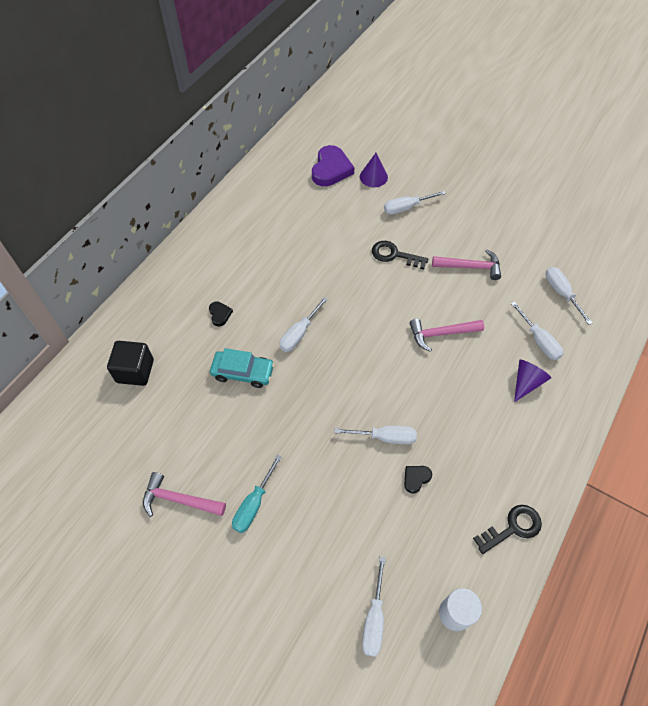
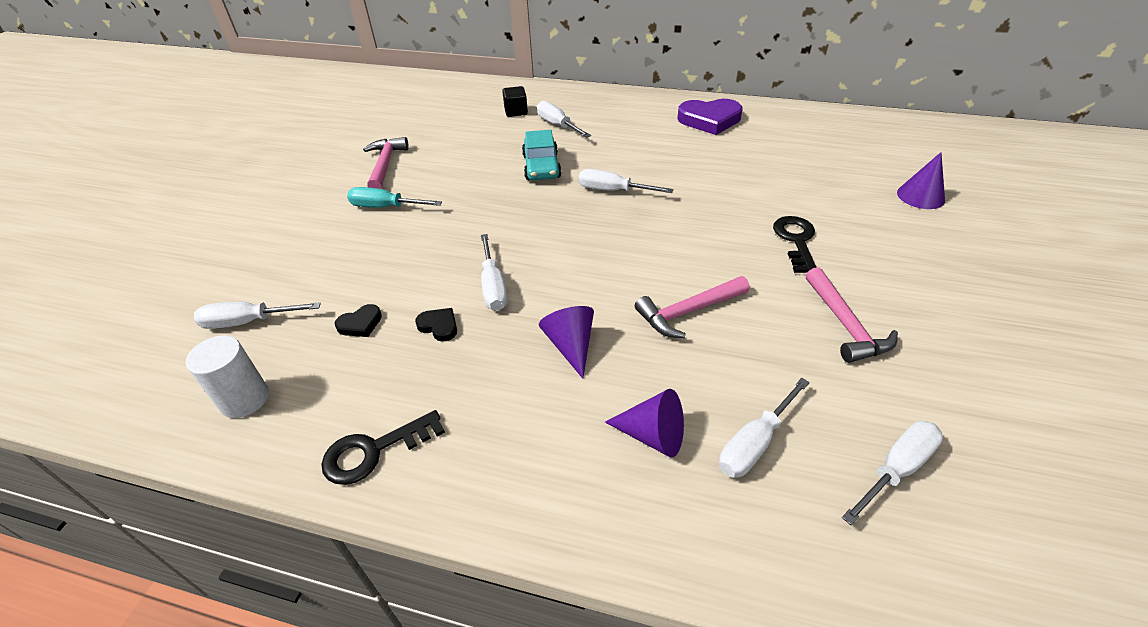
camera: 75 degrees right, 15 degrees down
(135, 371) = (516, 112): black cube -> black cube, size x0.65
(220, 314) = (607, 137): black heart -> black heart (360, 324)
(331, 169) = (891, 161): purple heart -> purple heart (709, 120)
(406, 207) = (897, 236): white screwdriver -> white screwdriver (558, 125)
(441, 334) = (688, 312): pink hammer -> pink hammer turned 90 degrees counterclockwise
(453, 404) = (570, 345): none -> purple cone
(512, 528) = (374, 451): black key -> black key turned 105 degrees clockwise

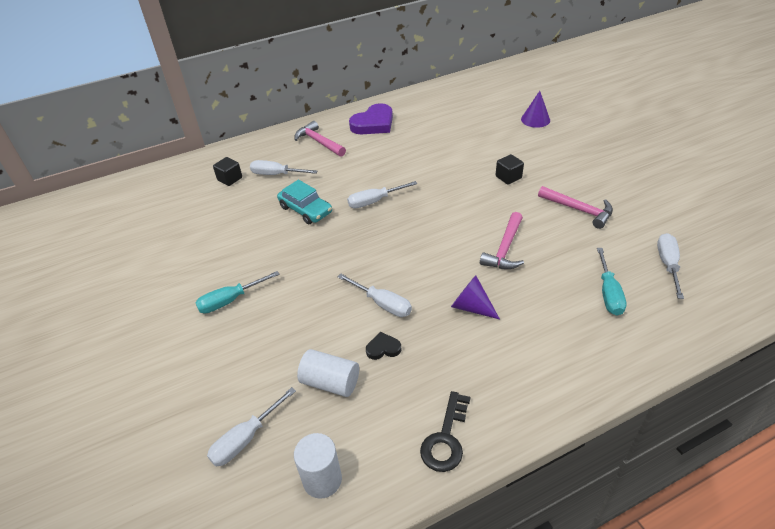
camera: 40 degrees left, 0 degrees up
(360, 324) = (330, 382): black heart -> white cylinder
(385, 164) = (180, 271): pink hammer -> pink hammer (319, 142)
(653, 435) = (565, 322): purple cone -> none
(755, 443) = (608, 293): white screwdriver -> turquoise screwdriver
(796, 241) = (508, 177): black key -> black cube

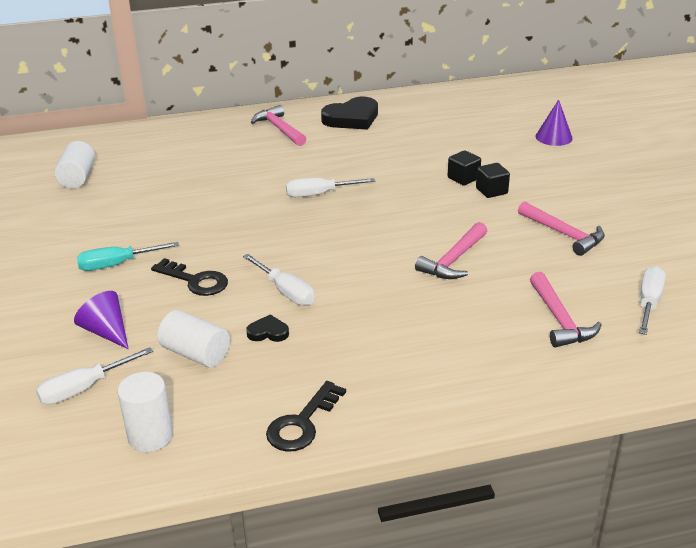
camera: 10 degrees right, 10 degrees down
(165, 215) = (77, 177): none -> white cylinder
(230, 179) = (162, 152): black cube -> black cube (463, 178)
(276, 174) = (217, 154): white screwdriver -> none
(303, 306) = (195, 281): none -> black key
(305, 210) = (236, 192): turquoise car -> none
(373, 123) = (352, 118): purple heart -> black heart
(471, 307) = (387, 309): purple cone -> purple cone (106, 331)
(608, 293) = (559, 319): turquoise screwdriver -> pink hammer

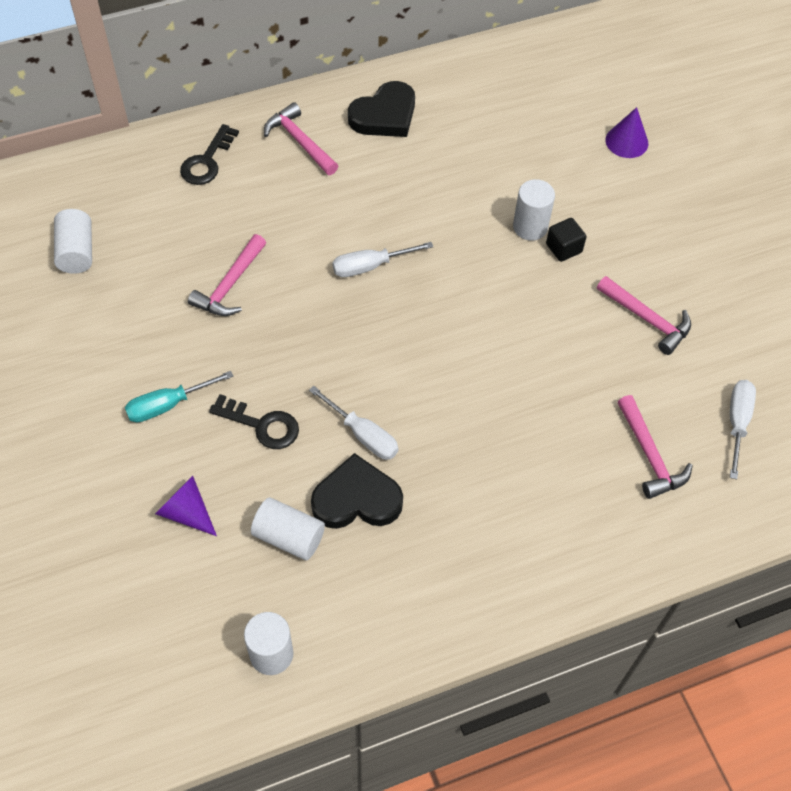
camera: 10 degrees left, 25 degrees up
(84, 388) = (187, 595): white screwdriver -> none
(268, 332) = (356, 499): black heart -> black heart, size x2.08
(302, 423) = (415, 623): black key -> black key (207, 161)
(453, 260) = (534, 370): pink hammer -> pink hammer (230, 285)
(463, 178) = (530, 227): black cube -> white cylinder

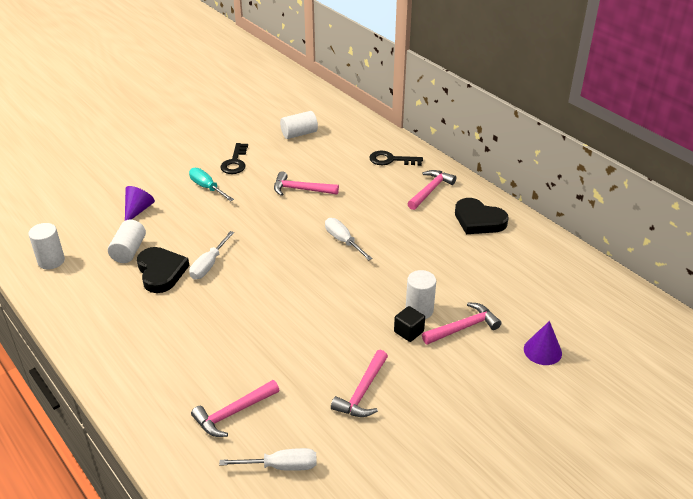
camera: 75 degrees right, 20 degrees down
(262, 425) = (204, 224): black key -> black key (235, 162)
(571, 196) = (463, 327): none -> pink hammer

